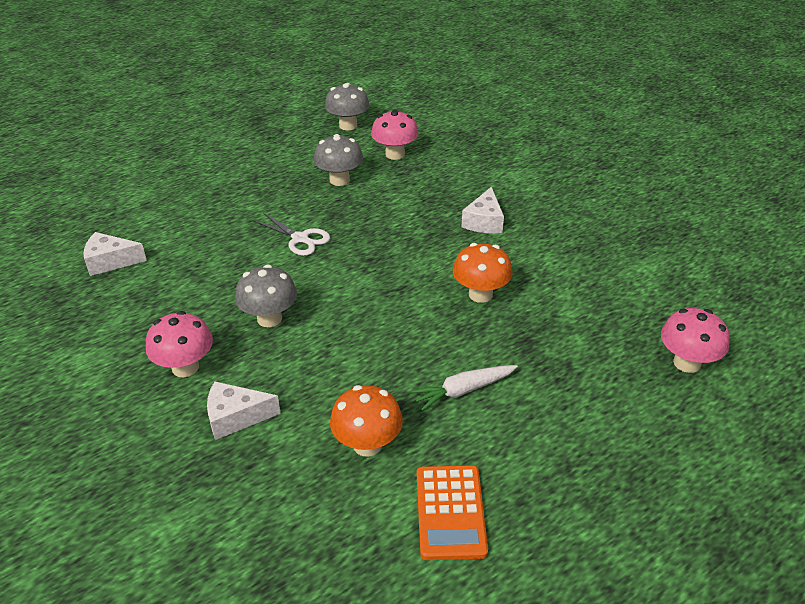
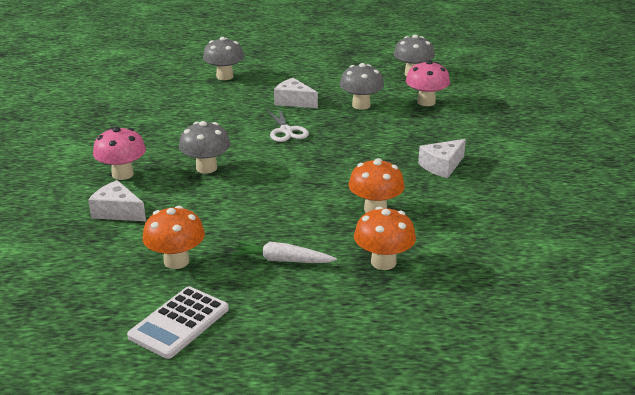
camera: 35 degrees right, 10 degrees down
(110, 261) = (151, 104): white cheese -> white cheese (293, 101)
(157, 194) = (225, 76): none -> grey mushroom
(450, 512) = (179, 323): orange calculator -> white calculator
(547, 348) = (383, 262): none -> orange mushroom
(687, 363) = (493, 321): pink mushroom -> none

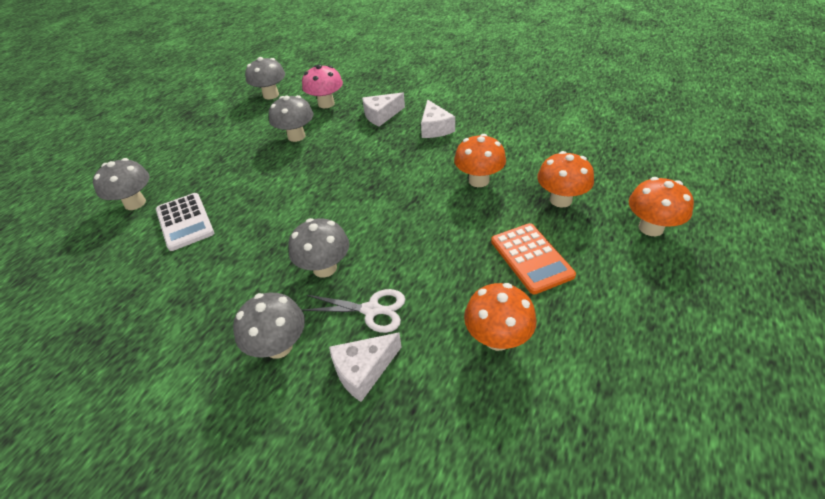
camera: 60 degrees left, 15 degrees up
(122, 174) = (279, 346): pink mushroom -> grey mushroom
(179, 323) = (611, 362): white calculator -> white calculator (185, 222)
(282, 260) = (531, 258): white carrot -> orange calculator
(286, 131) = (299, 192): white scissors -> white scissors (371, 310)
(293, 101) = (246, 172): white cheese -> white cheese (381, 115)
(381, 327) = (651, 228): none -> orange mushroom

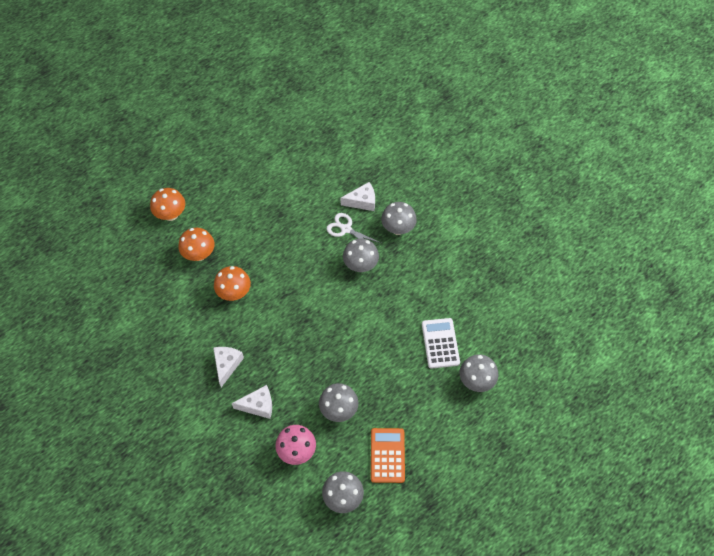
camera: 160 degrees left, 15 degrees up
(497, 338) = (295, 191): orange mushroom -> none
(531, 258) = (248, 224): orange calculator -> orange calculator (387, 455)

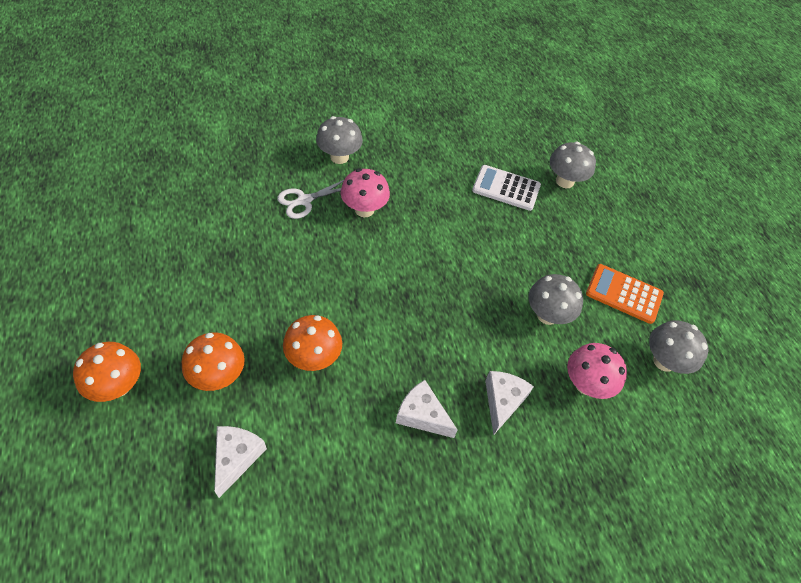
camera: 70 degrees left, 5 degrees down
(360, 265) = (364, 209): grey mushroom -> pink mushroom
(362, 201) = (278, 170): white cheese -> white cheese (236, 458)

